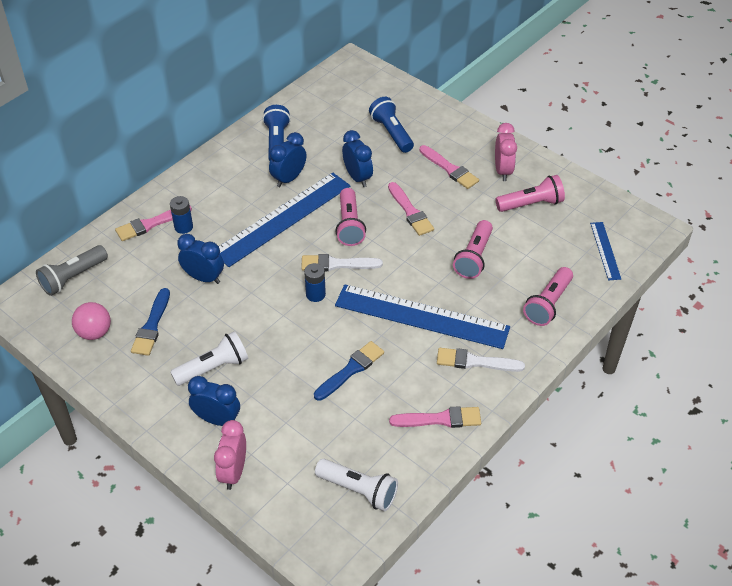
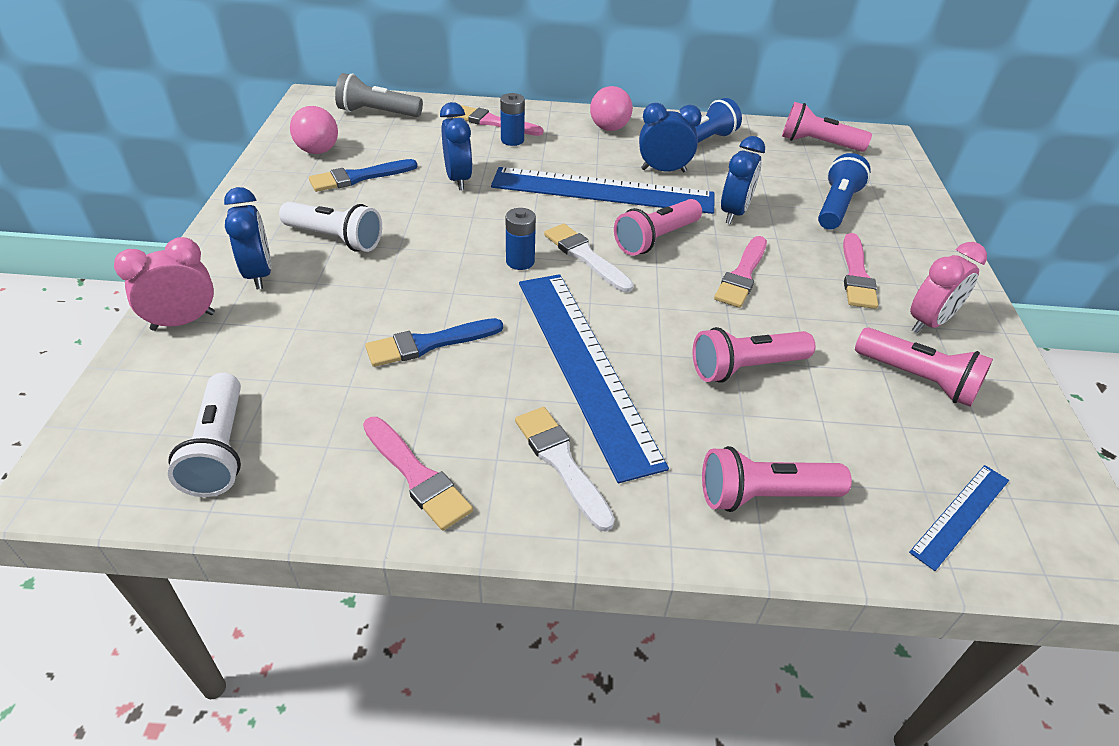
camera: 50 degrees right, 5 degrees down
(217, 173) = (609, 128): none -> pink ball
(329, 94) = (818, 143): none -> pink flashlight
(351, 370) = (429, 344): blue brush -> blue brush turned 150 degrees clockwise

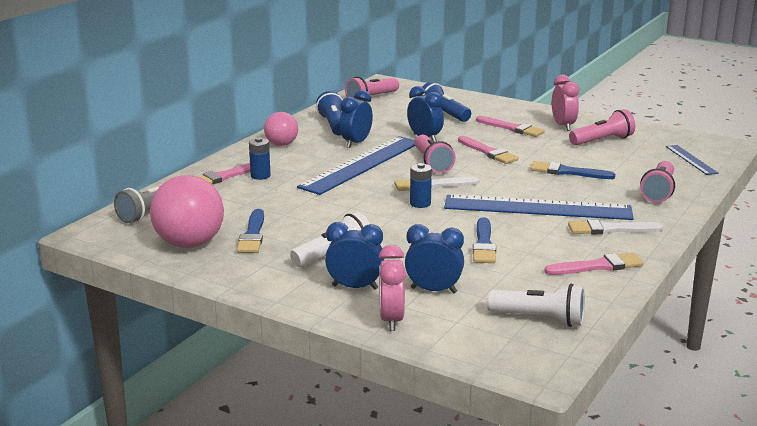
camera: 60 degrees left, 20 degrees down
(318, 151) = (189, 244): pink ball -> pink ball, size x1.70
(458, 179) = (296, 203): blue clock -> blue clock (433, 290)
(745, 367) = (567, 172): pink flashlight -> blue brush

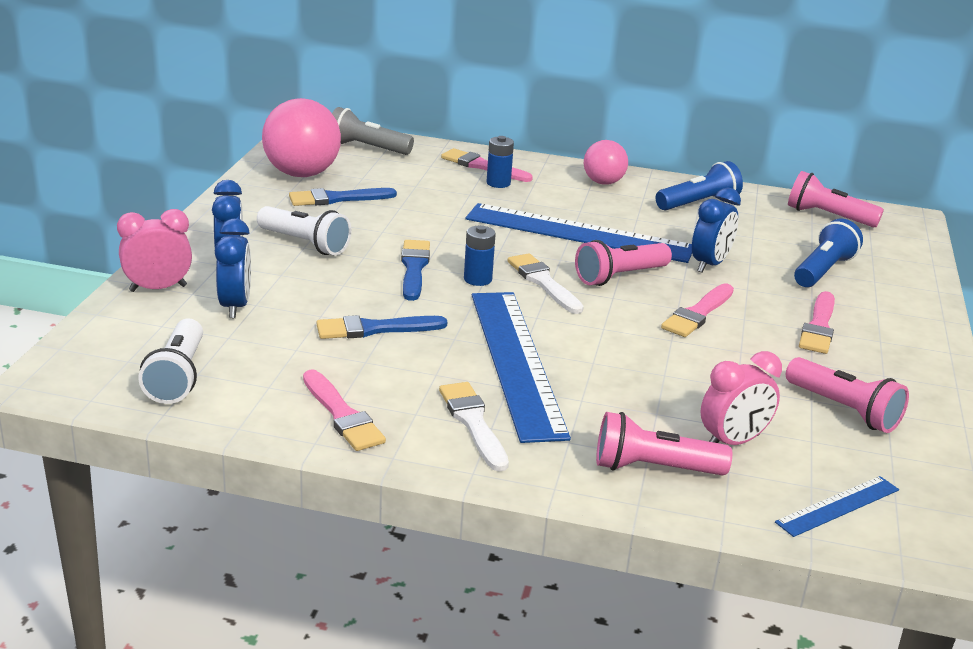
camera: 70 degrees right, 5 degrees up
(356, 143) = (648, 223): blue clock -> none
(563, 126) = (877, 371): pink clock -> pink clock (733, 442)
(567, 172) = (672, 381): blue brush -> blue brush (414, 268)

